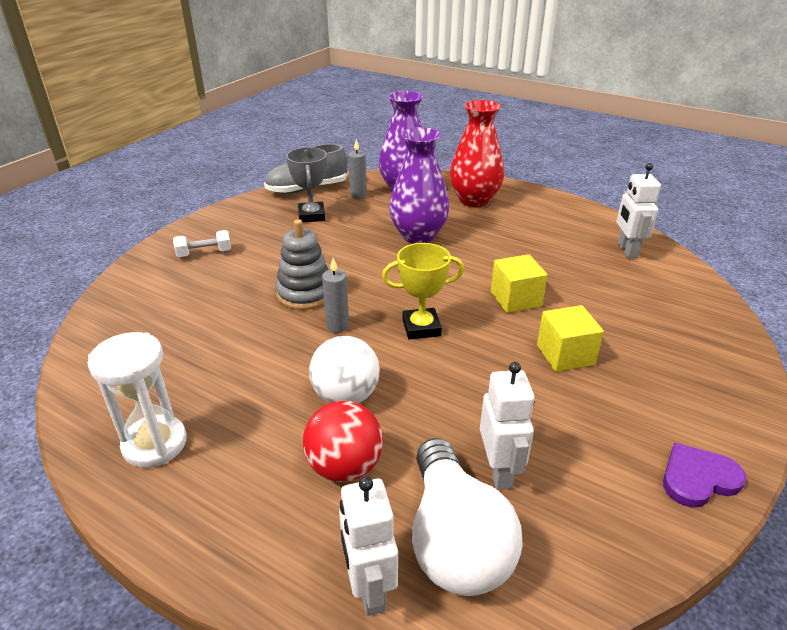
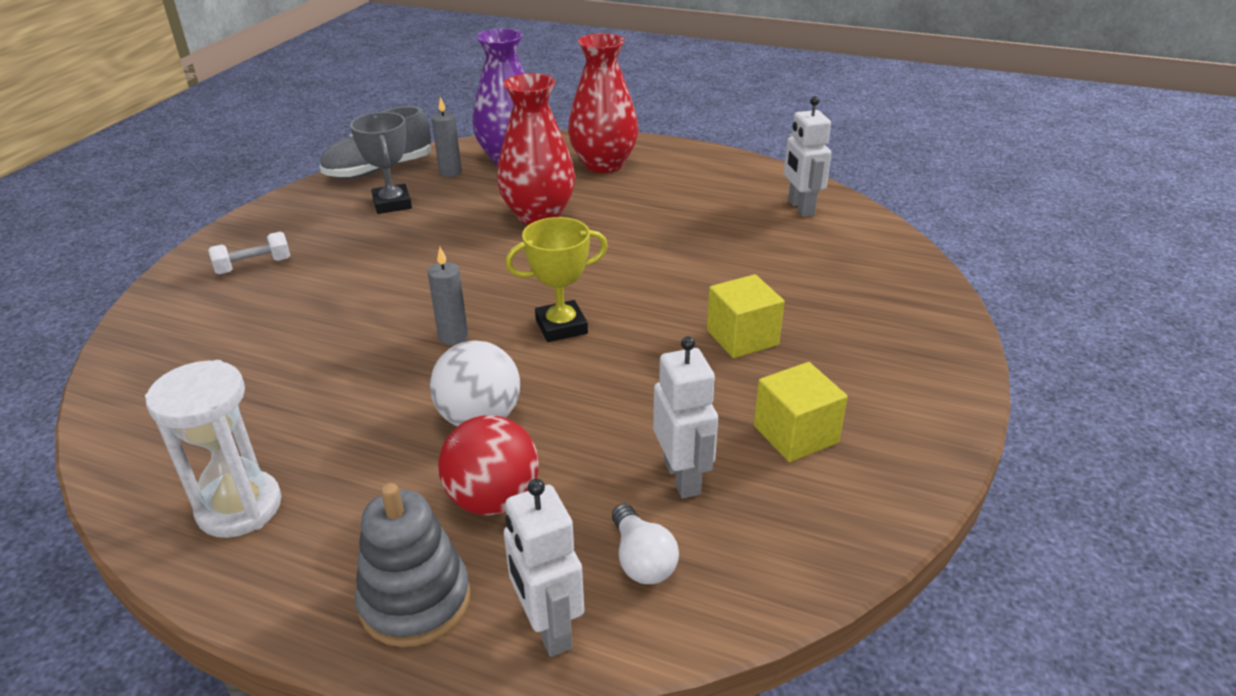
camera: 10 degrees left, 0 degrees up
(305, 294) = (403, 302): grey stacking toy -> grey stacking toy (415, 601)
(418, 235) = (538, 215): purple vase -> red vase
(455, 540) = (642, 560): white light bulb -> white light bulb, size x0.48
(515, 299) = (673, 280): yellow cube -> yellow cube (795, 434)
(698, 478) = (909, 453): purple heart -> none

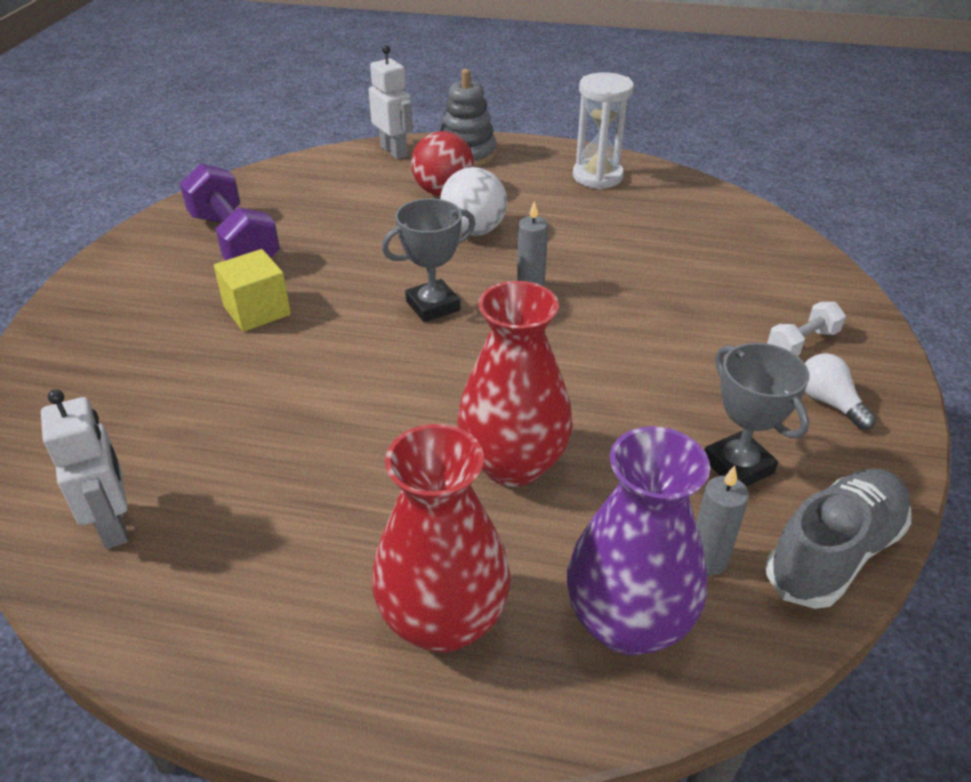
camera: 170 degrees right, 5 degrees up
(561, 326) = (433, 306): yellow trophy -> grey trophy
(642, 560) = (347, 176): white light bulb -> white light bulb (829, 402)
(682, 477) = (321, 211): white robot -> none
(795, 434) = (234, 241): yellow cube -> purple dumbbell

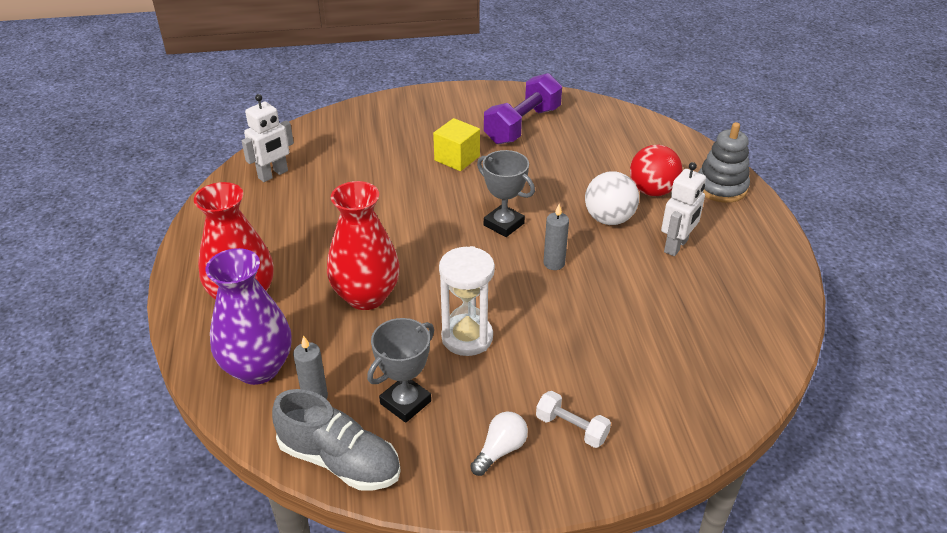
camera: 70 degrees right, 0 degrees up
(394, 151) = (692, 152): white robot -> white robot (676, 246)
(597, 177) = (748, 266): white hourglass -> white hourglass (467, 337)

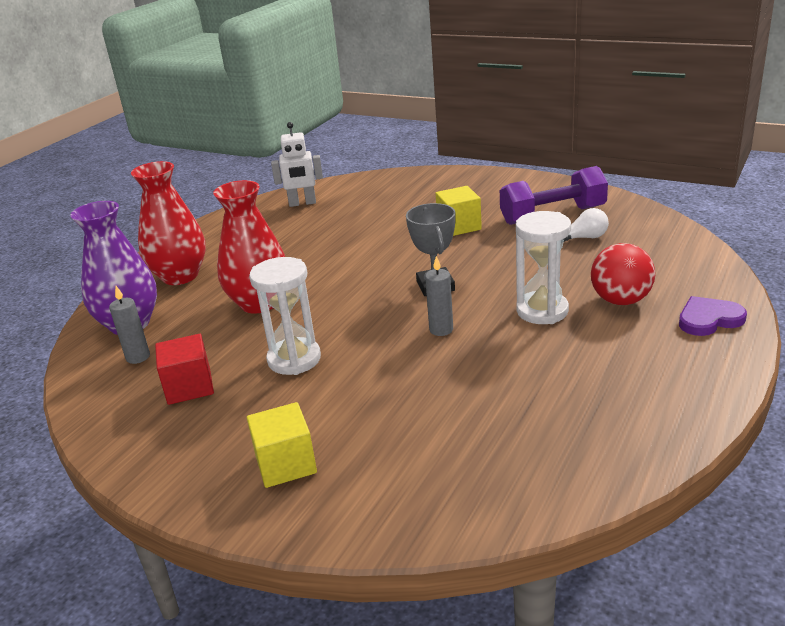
camera: 40 degrees right, 10 degrees down
(340, 460) = (97, 406): grey shoe -> none
(405, 402) = (189, 387): grey trophy -> red cube
(500, 450) = (209, 453): white light bulb -> white light bulb (584, 238)
(571, 428) = (285, 464): white dumbbell -> yellow cube
(609, 219) = (542, 311): white ball -> white hourglass
(676, 246) = (585, 355): white robot -> none
(721, 187) = (709, 319): grey stacking toy -> purple heart

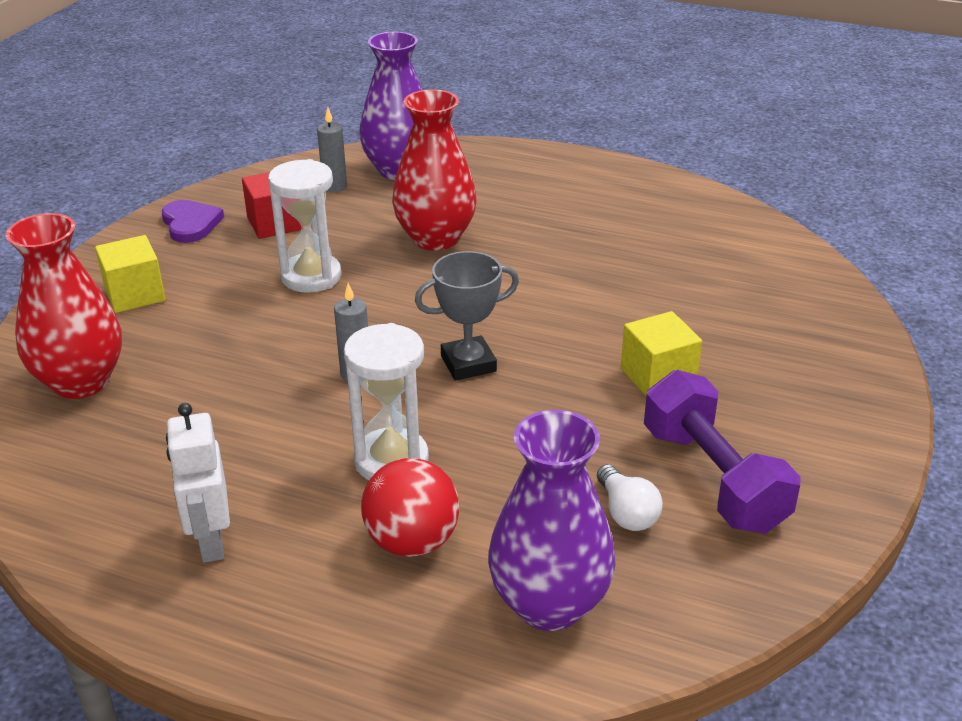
camera: 80 degrees right, 5 degrees up
(180, 276) = (503, 178): red vase -> red vase (81, 382)
(302, 203) = (719, 231): white robot -> white robot (210, 541)
(662, 259) = (549, 604): none -> purple vase
(709, 319) = (344, 637): purple heart -> purple heart (190, 224)

